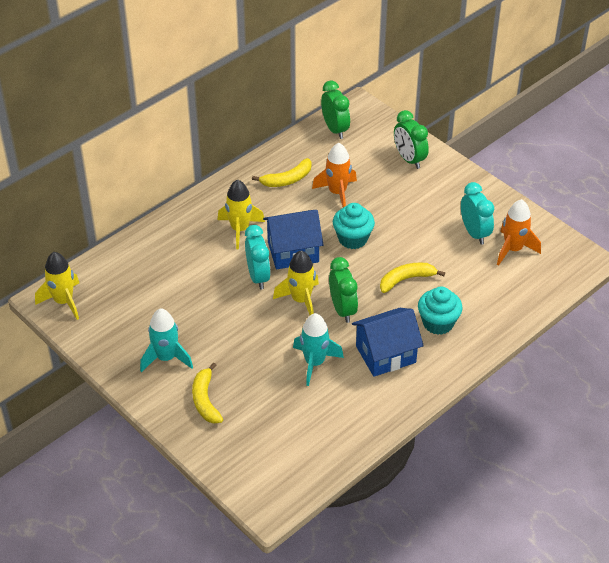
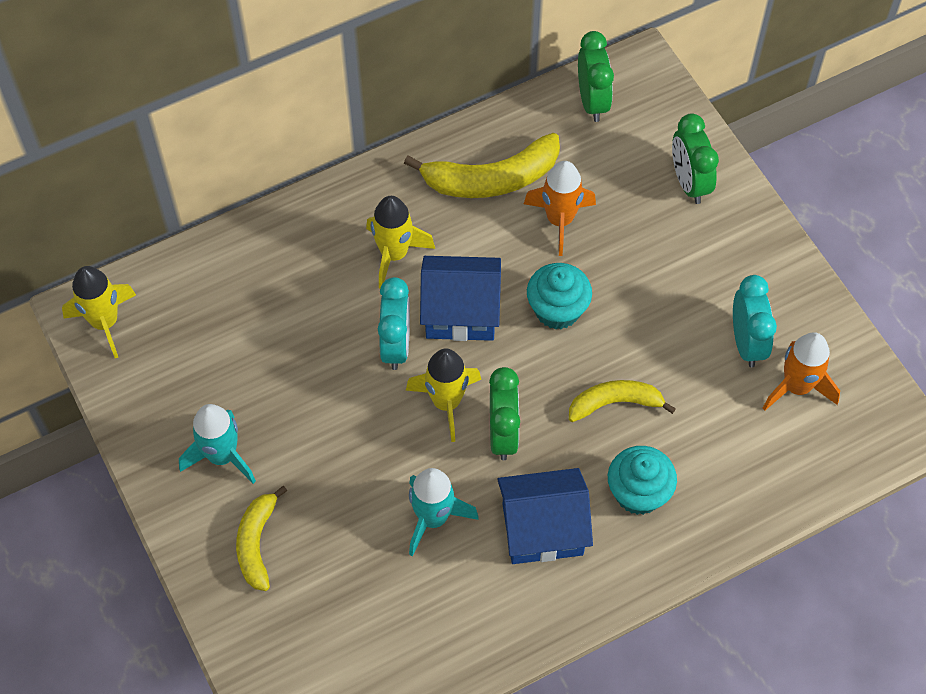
camera: 15 degrees right, 15 degrees up
(287, 179) = (492, 178): yellow banana -> yellow banana, size x1.58

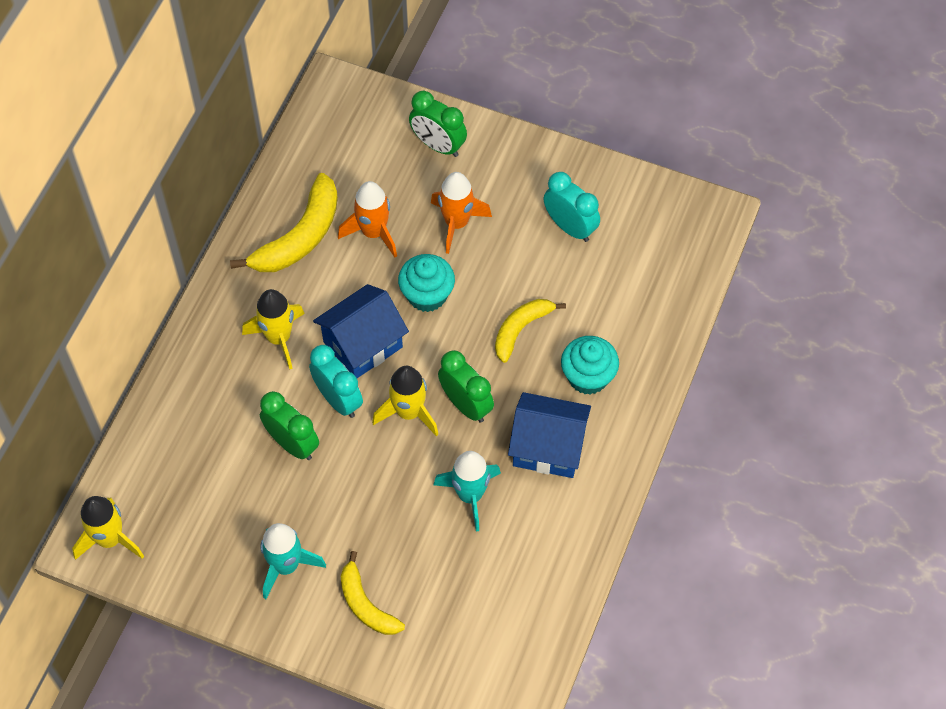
camera: 40 degrees left, 0 degrees up
(542, 529) = (548, 447): blue house -> blue house turned 60 degrees clockwise
(592, 101) = (321, 134): green clock -> green clock (292, 444)
(796, 387) = (626, 233): orange rocket -> orange rocket (456, 223)

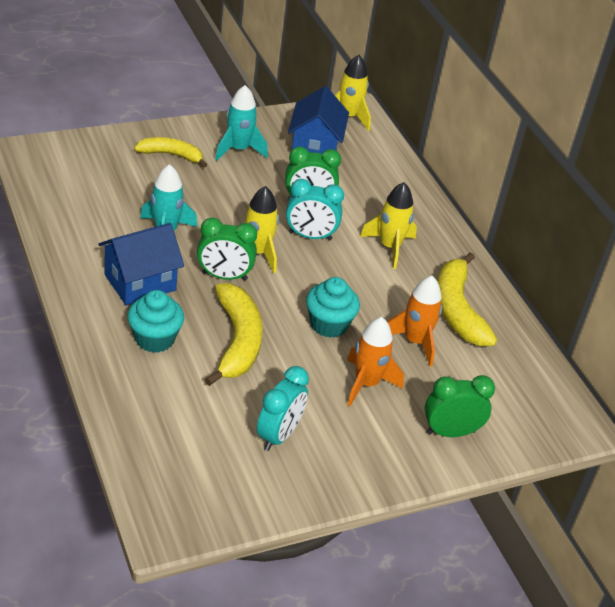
camera: 130 degrees right, 20 degrees down
(363, 344) = (333, 272): blue house -> blue house (315, 148)
(521, 329) = (237, 341): yellow banana -> yellow banana, size x1.58
(570, 227) = (279, 435): turquoise clock -> turquoise clock turned 60 degrees counterclockwise

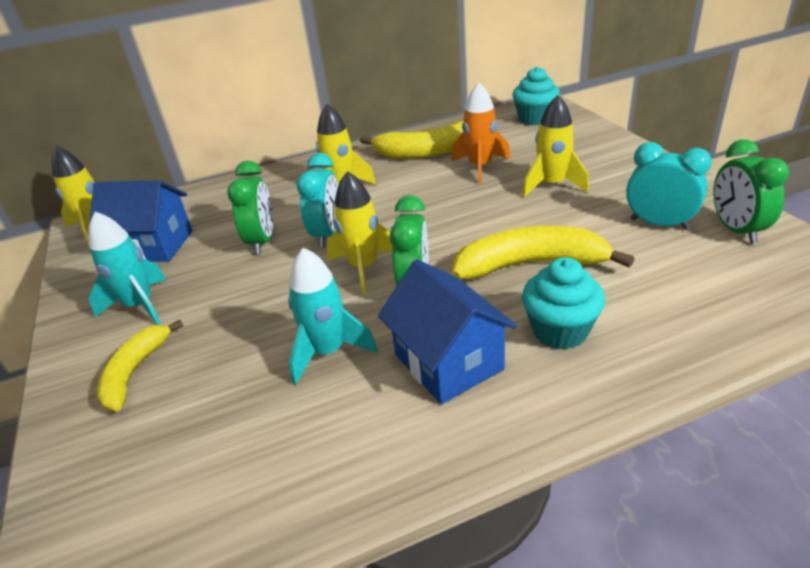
camera: 80 degrees left, 5 degrees down
(328, 324) = (475, 211): turquoise cupcake -> turquoise cupcake (535, 119)
(366, 384) = (552, 185): orange rocket -> yellow rocket
(450, 432) = (587, 146): green clock -> green clock (736, 230)

